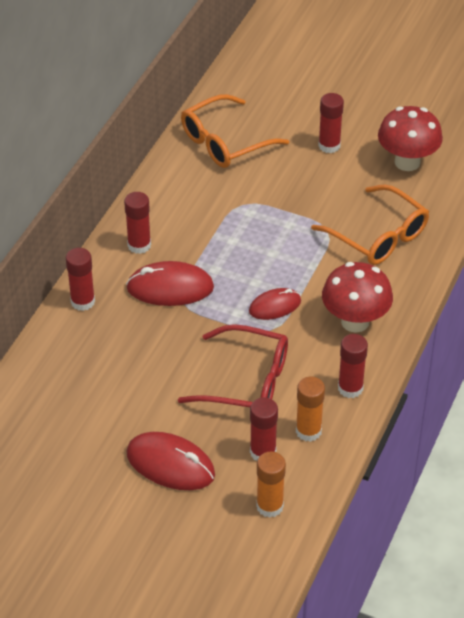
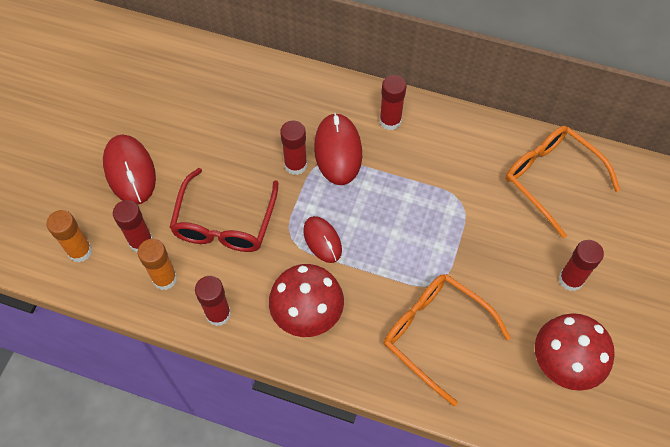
camera: 85 degrees right, 15 degrees up
(83, 301) = (314, 87): red glue stick -> red glue stick (295, 165)
(170, 464) = (130, 171): red mouse -> red mouse turned 45 degrees counterclockwise
(377, 236) = (436, 334): orange glasses -> orange glasses turned 90 degrees clockwise

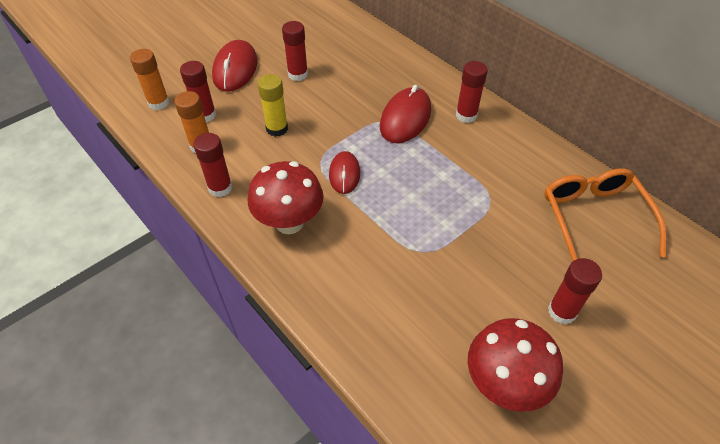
camera: 30 degrees right, 10 degrees down
(225, 222) = (277, 129): red glasses -> yellow glue stick
(295, 165) = (363, 114): red glue stick -> red glue stick (298, 74)
(436, 334) = (391, 292): orange glasses -> none

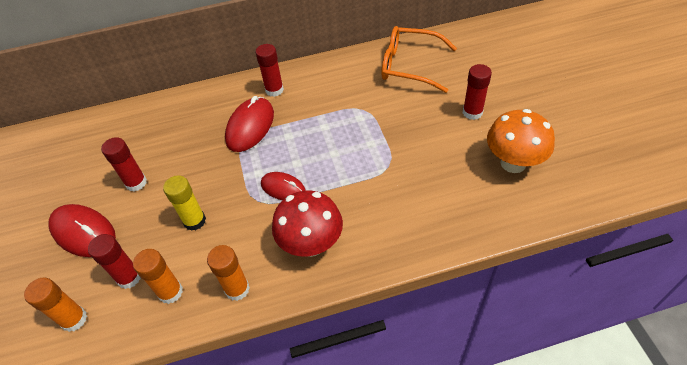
camera: 60 degrees left, 0 degrees up
(220, 188) = (237, 289): red glue stick -> orange glue stick
(405, 118) = (250, 127): red mouse -> red mouse turned 60 degrees clockwise
(504, 384) = (513, 163): red mushroom -> orange mushroom

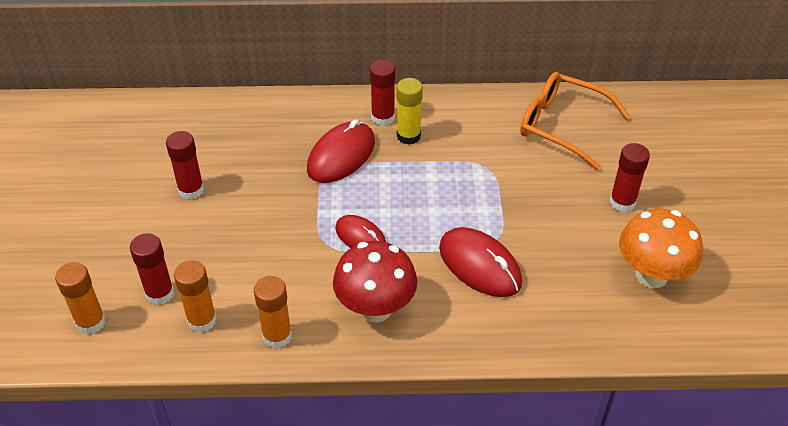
camera: 10 degrees right, 5 degrees down
(83, 232) = (119, 231): red mouse -> red mouse (479, 265)
(194, 221) = (248, 249): yellow glue stick -> yellow glue stick (408, 136)

